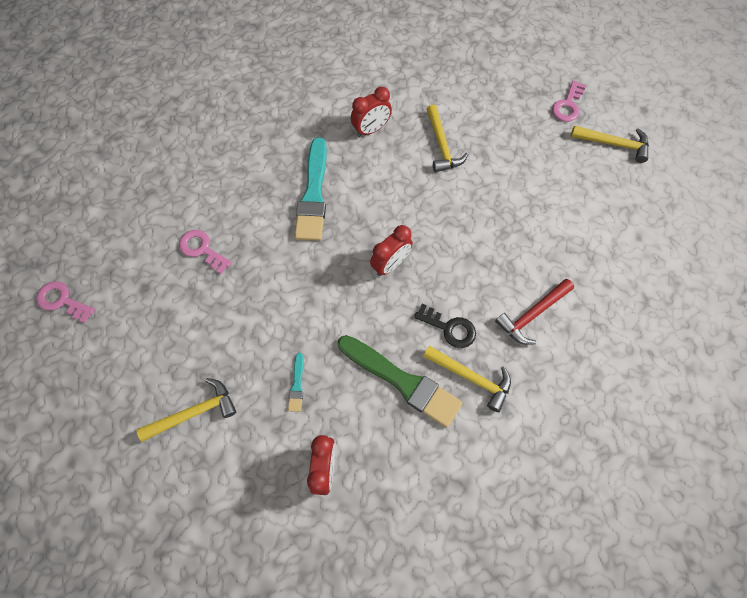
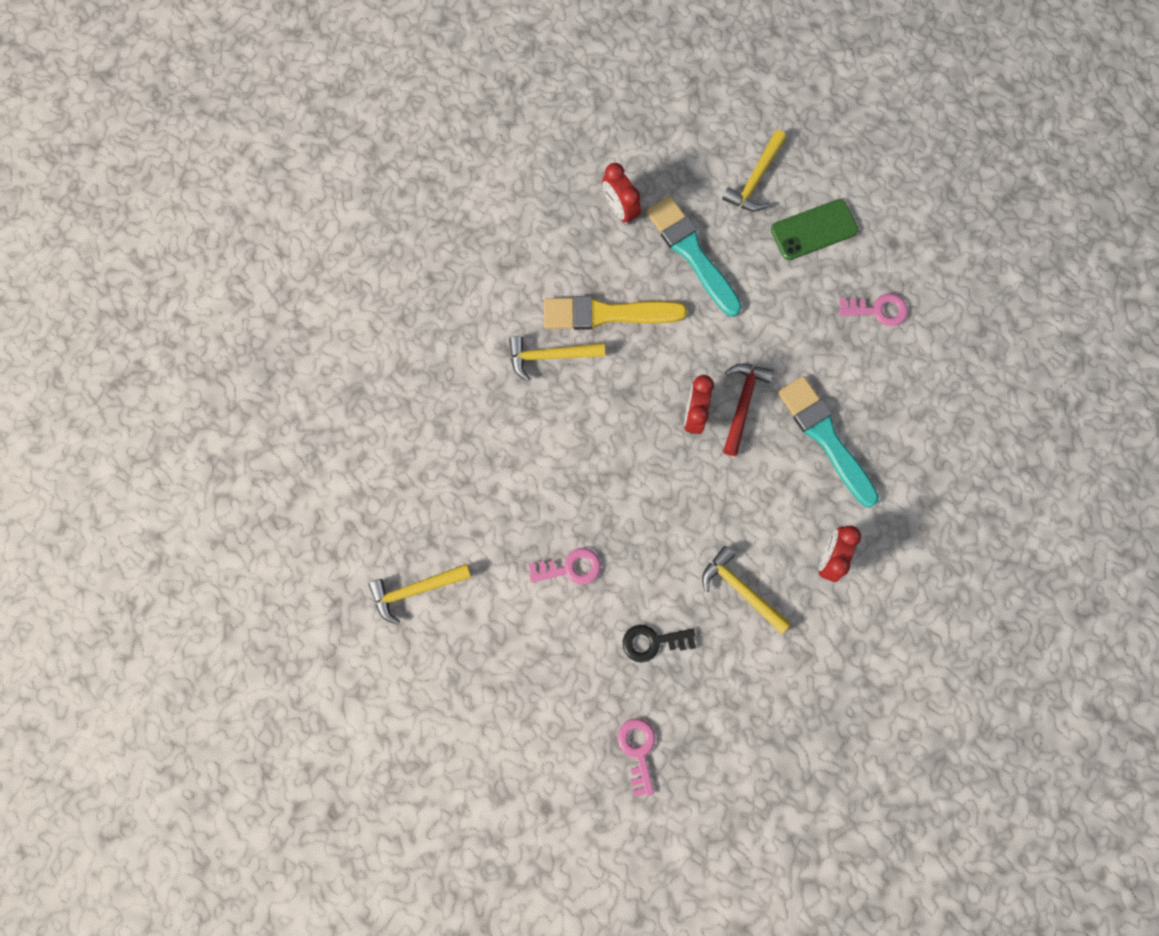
camera: 145 degrees right, 10 degrees up
(62, 300) = (950, 186): pink key -> pink key (570, 568)
(190, 337) = (814, 230): none -> green phone
(297, 385) = (692, 253): turquoise brush -> turquoise brush, size x2.33
(402, 381) = (607, 314): green brush -> yellow brush
(449, 328) = (597, 388): black key -> black key (652, 642)
(532, 314) = (530, 452): red hammer -> red hammer (742, 404)
(613, 144) = (556, 725): yellow hammer -> yellow hammer (416, 590)

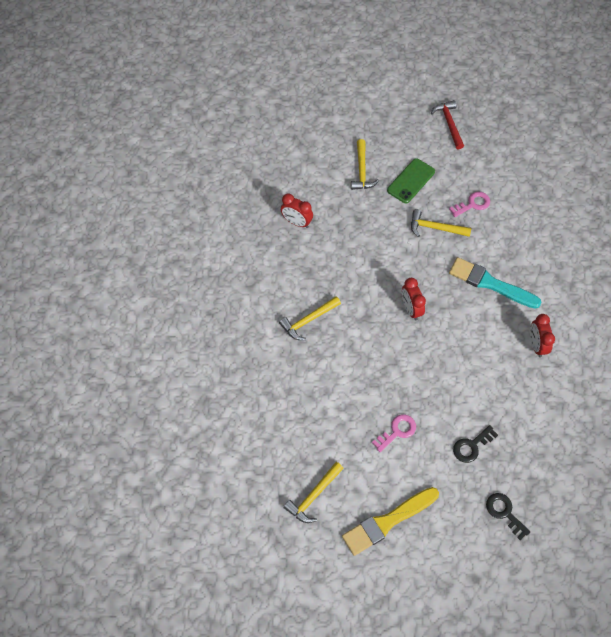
camera: 30 degrees left, 15 degrees down
(607, 314) = (326, 281): yellow brush -> yellow brush (387, 521)
(638, 750) = (504, 512): pink key -> black key
(692, 253) = (352, 225): turquoise brush -> none
(741, 590) = (501, 389): yellow hammer -> yellow hammer (435, 228)
(742, 404) = (434, 290): red hammer -> red hammer (449, 124)

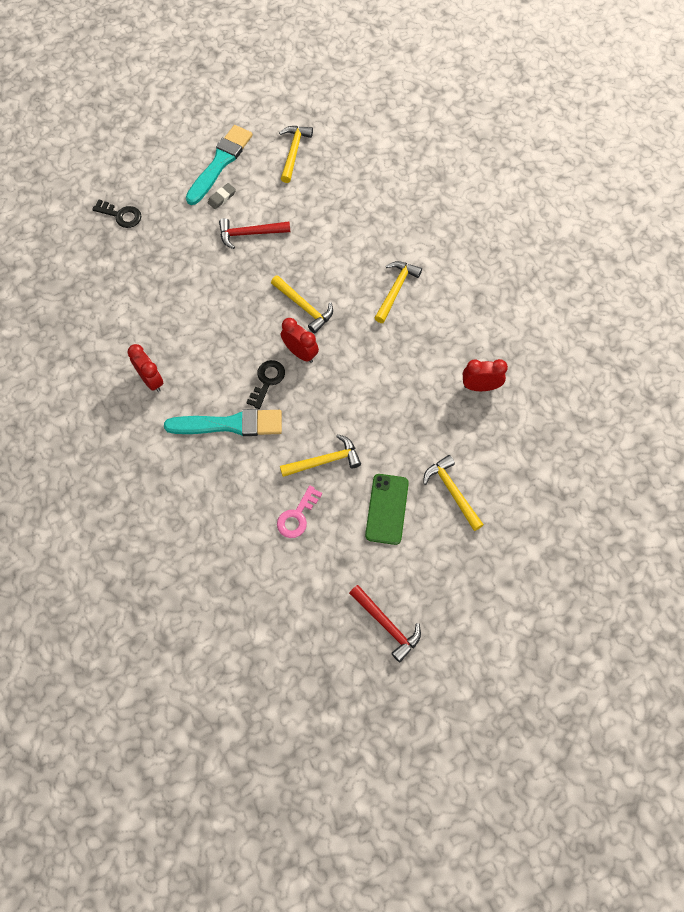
camera: 150 degrees right, 5 degrees up
(387, 521) = (220, 163): yellow brush -> turquoise brush
(388, 343) = (304, 307): none -> yellow hammer
(397, 431) = (250, 234): pink key -> red hammer
(404, 482) = (222, 198): none -> grey eraser
(471, 446) = (175, 254): black key -> black key (267, 381)

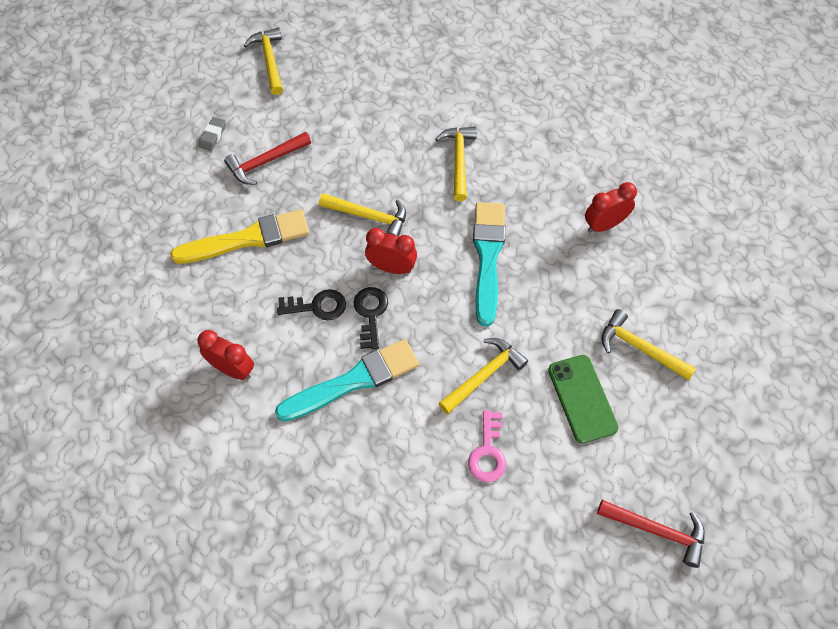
camera: 25 degrees left, 5 degrees down
(121, 215) = (102, 197): black key -> black key (317, 306)
(208, 288) = (247, 239): none -> yellow brush
(220, 163) = (192, 100): turquoise brush -> turquoise brush (488, 257)

